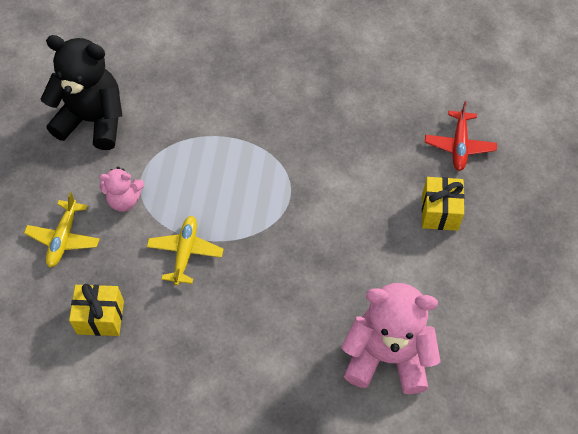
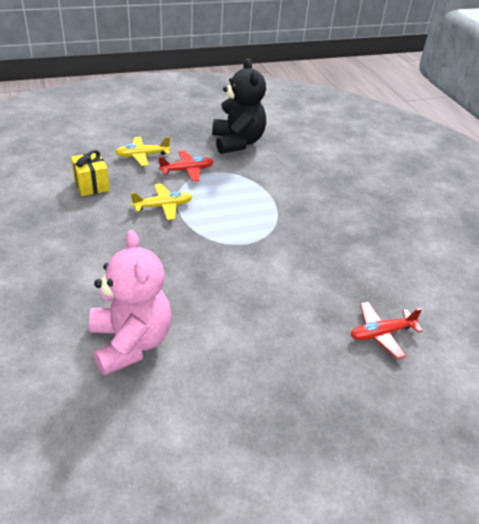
camera: 60 degrees right, 20 degrees down
(124, 200) = (187, 170): pink teddy bear -> red plane
(440, 212) = (300, 339): yellow gift -> none

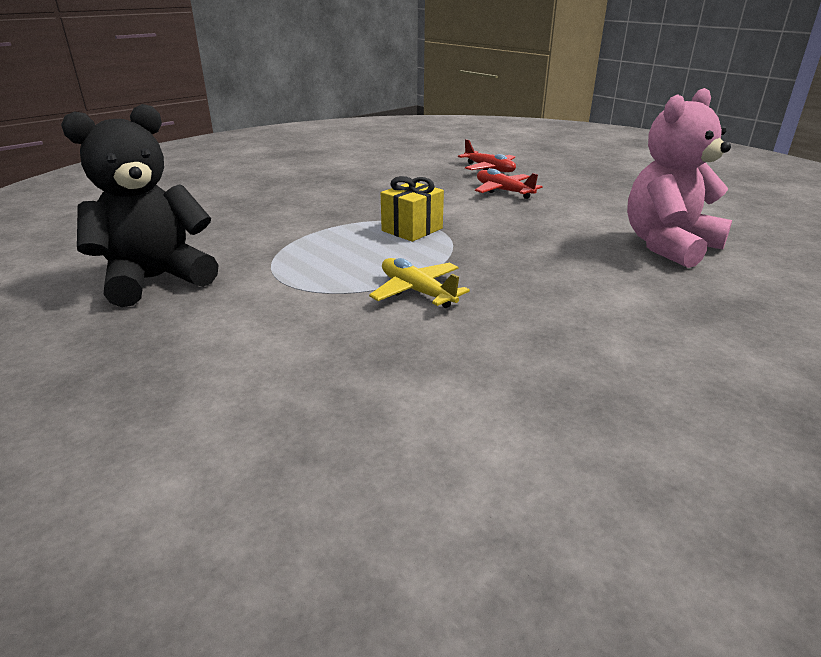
camera: 110 degrees left, 10 degrees down
(91, 185) = (424, 379): yellow gift -> yellow gift (412, 229)
(142, 156) = (262, 359): yellow plane -> none
(187, 170) = (289, 299): red plane -> red plane (503, 191)

